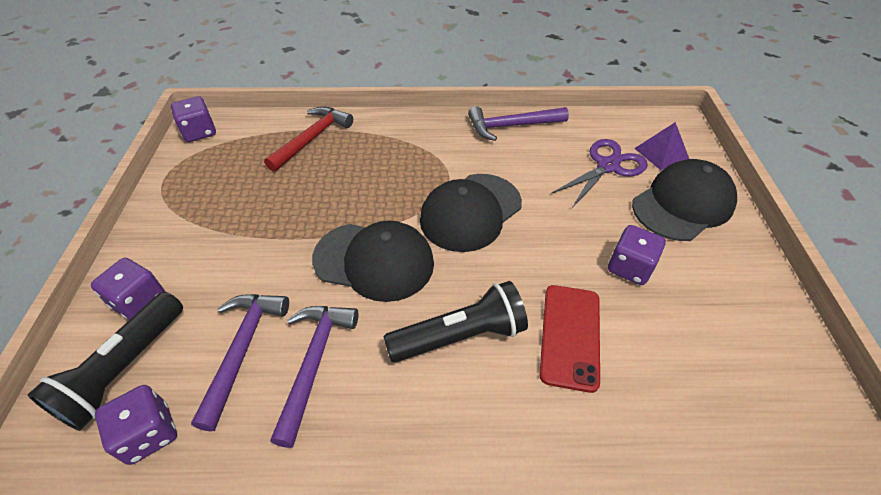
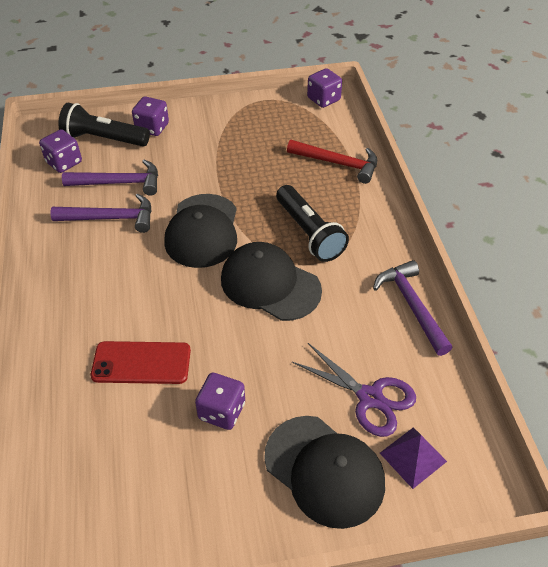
camera: 80 degrees right, 0 degrees up
(460, 336) = (136, 292): black flashlight -> black flashlight (309, 233)

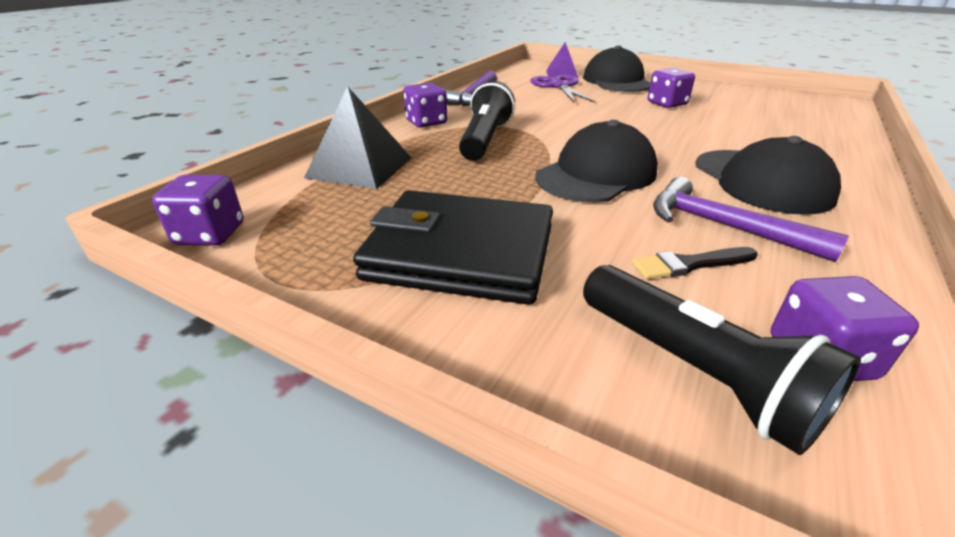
camera: 140 degrees left, 15 degrees down
(119, 183) = (689, 264): purple hammer -> black brush
(141, 363) = (724, 131): red phone -> none
(152, 128) = (554, 339): purple dice -> purple dice (426, 122)
(217, 141) = (461, 252): none -> black wallet
(270, 284) = (566, 129): black cap -> black cap (761, 181)
(338, 163) = (359, 167): red hammer -> black pyramid

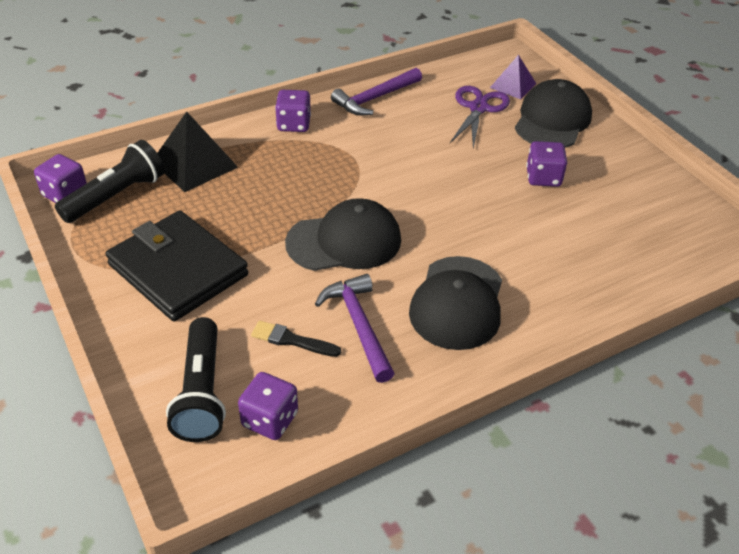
camera: 30 degrees right, 10 degrees up
(485, 140) = (313, 166): black flashlight -> black flashlight (117, 196)

